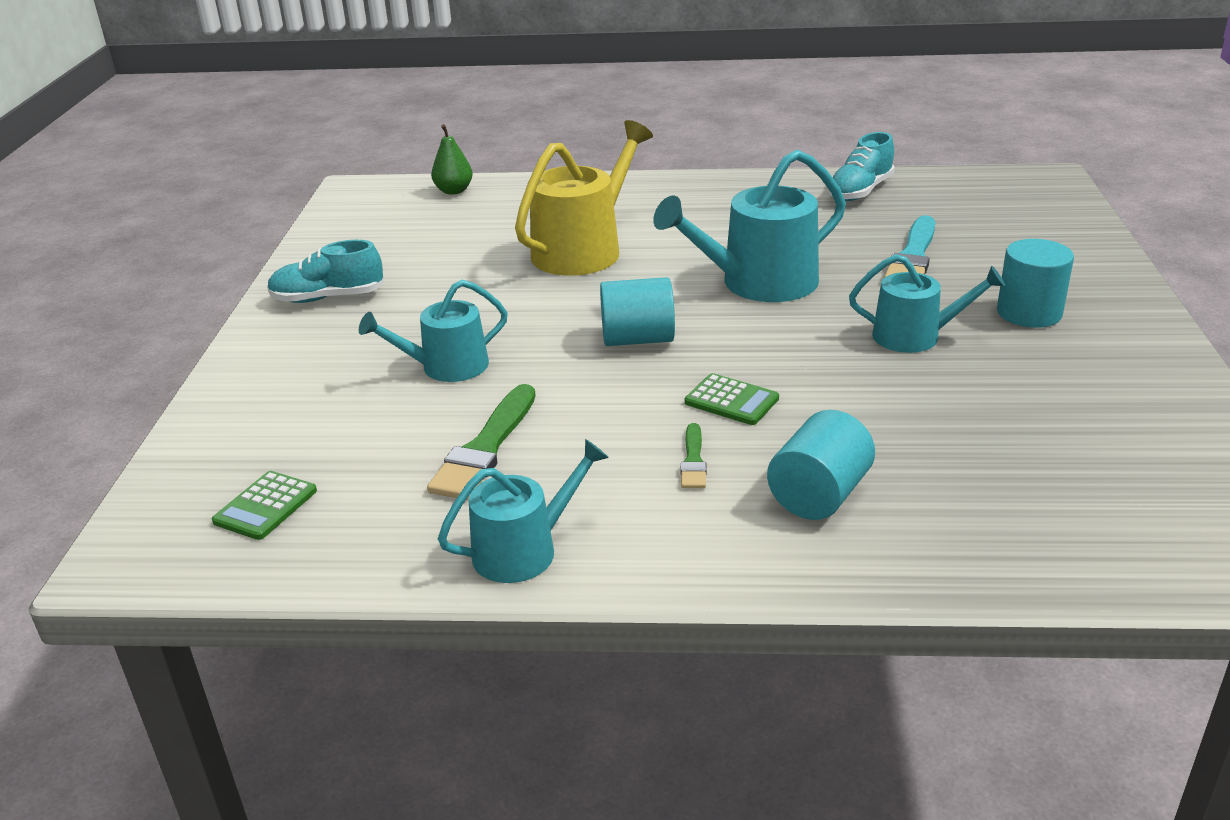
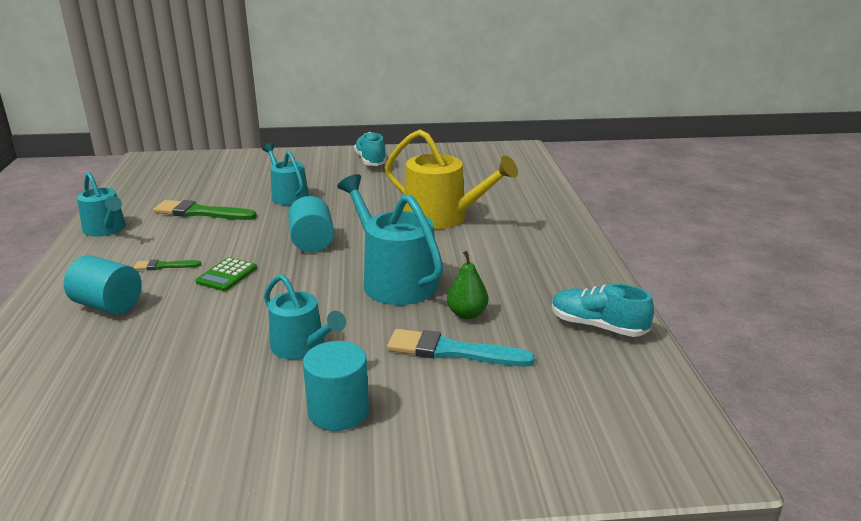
camera: 80 degrees right, 5 degrees down
(266, 506) = (172, 176): green calculator -> none
(454, 191) = (528, 172): green pear -> green pear (467, 314)
(915, 336) = (302, 346): turquoise watering can -> turquoise watering can turned 45 degrees counterclockwise

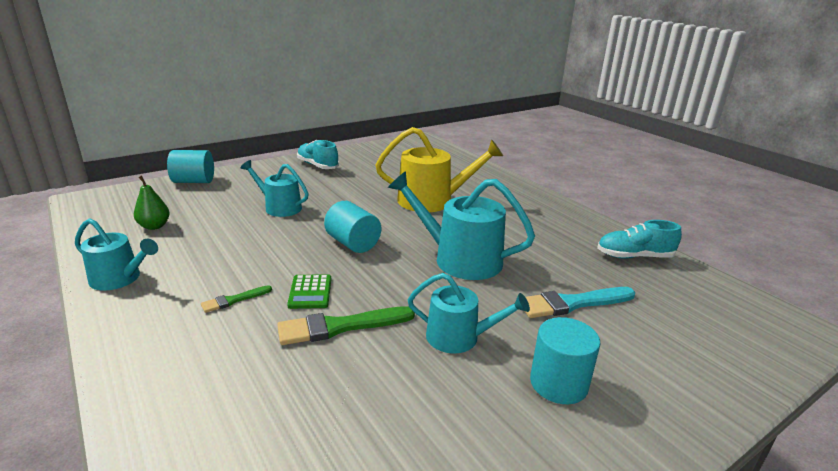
camera: 30 degrees left, 0 degrees up
(108, 305) = (219, 357): turquoise cylinder -> turquoise cylinder (194, 181)
(201, 212) = (210, 239): green brush -> green brush (340, 327)
(467, 314) = (545, 271): green pear -> green pear (154, 226)

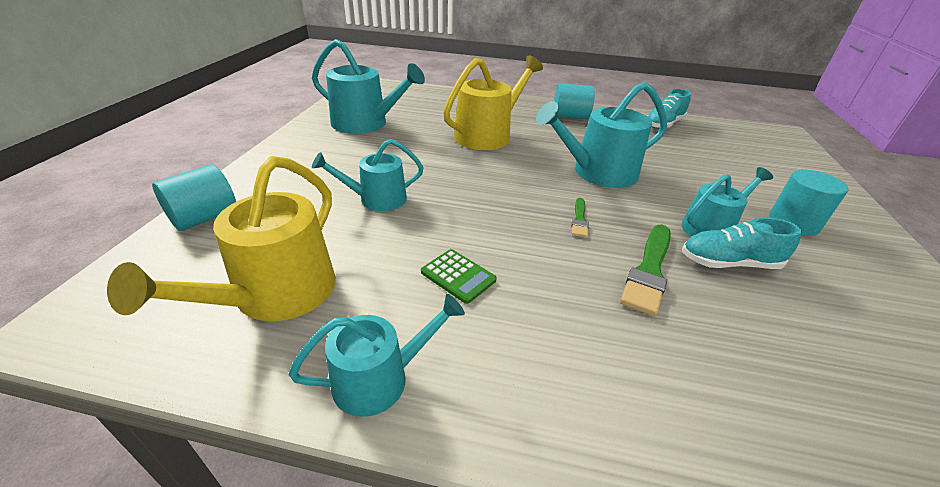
camera: 45 degrees left, 10 degrees up
(154, 226) = (276, 294): green pear -> yellow watering can
(234, 300) = (538, 309): green brush -> green brush (579, 220)
(310, 292) = (573, 259): green calculator -> green calculator (458, 276)
(317, 166) = (322, 141): turquoise shoe -> turquoise shoe (728, 263)
(353, 243) = (511, 199): turquoise cylinder -> turquoise cylinder (570, 116)
(364, 164) = (365, 123): none -> turquoise watering can
(572, 303) = (702, 170): turquoise brush -> none

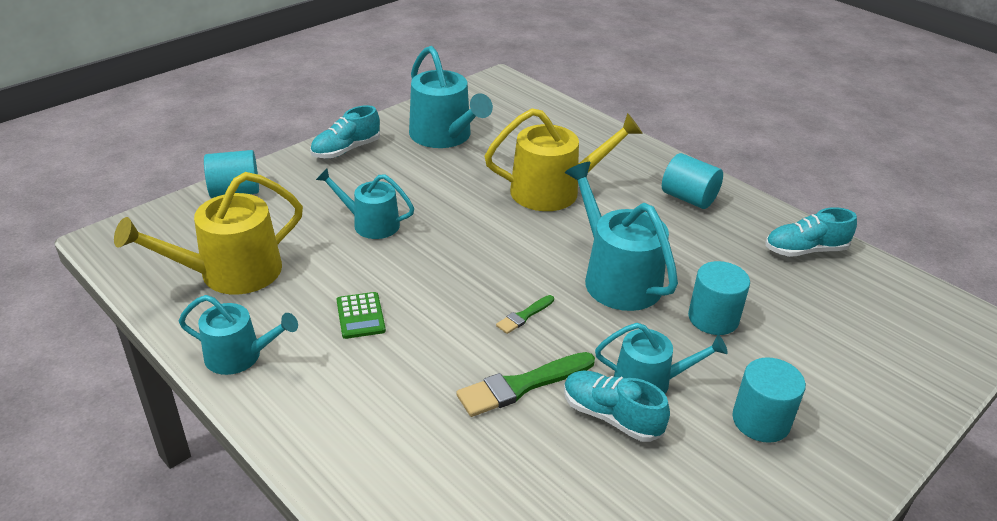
camera: 35 degrees right, 0 degrees up
(290, 153) = (346, 150): none -> turquoise shoe
(598, 172) = (616, 278): turquoise watering can -> turquoise watering can turned 45 degrees clockwise
(680, 175) = (713, 318): none -> turquoise cylinder

